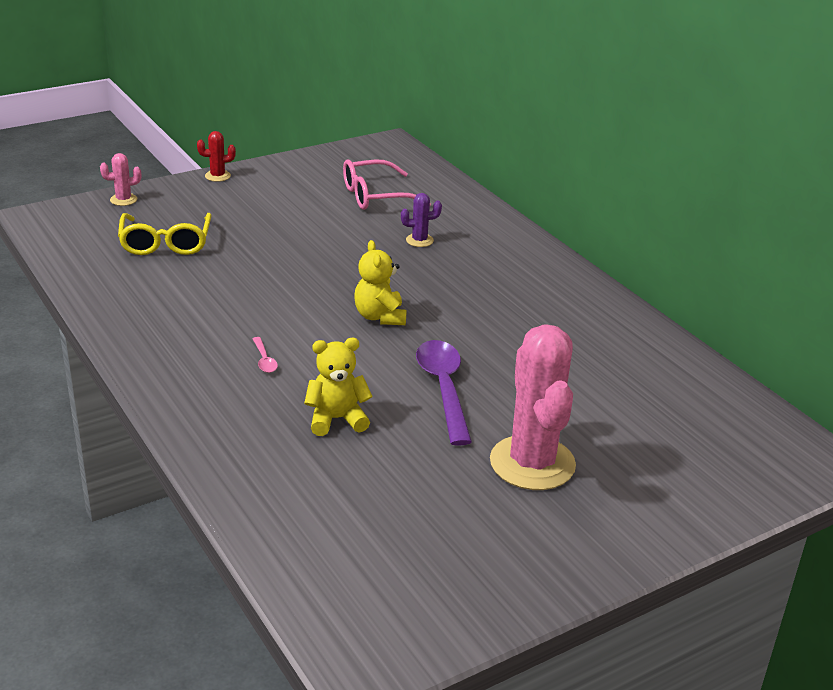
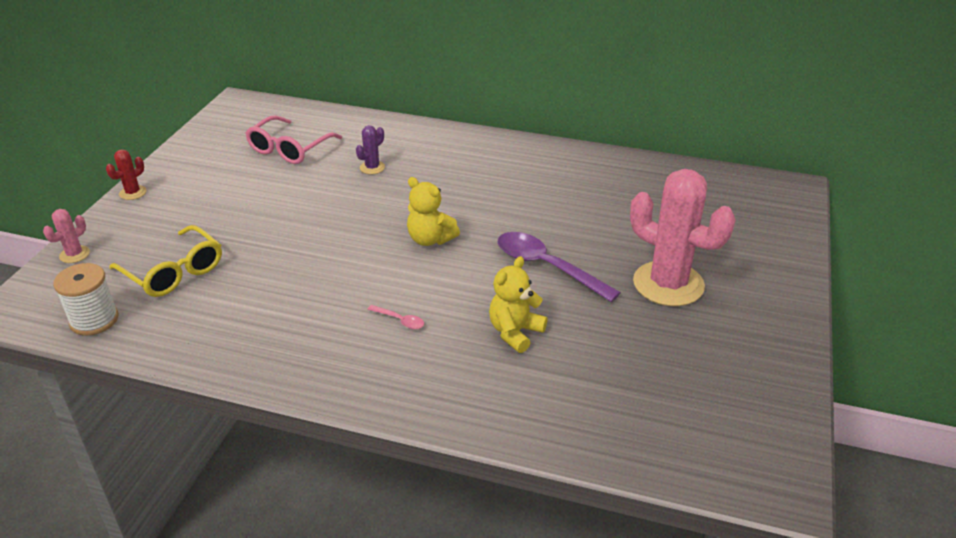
camera: 40 degrees left, 5 degrees up
(76, 248) = (94, 320): none -> white spool

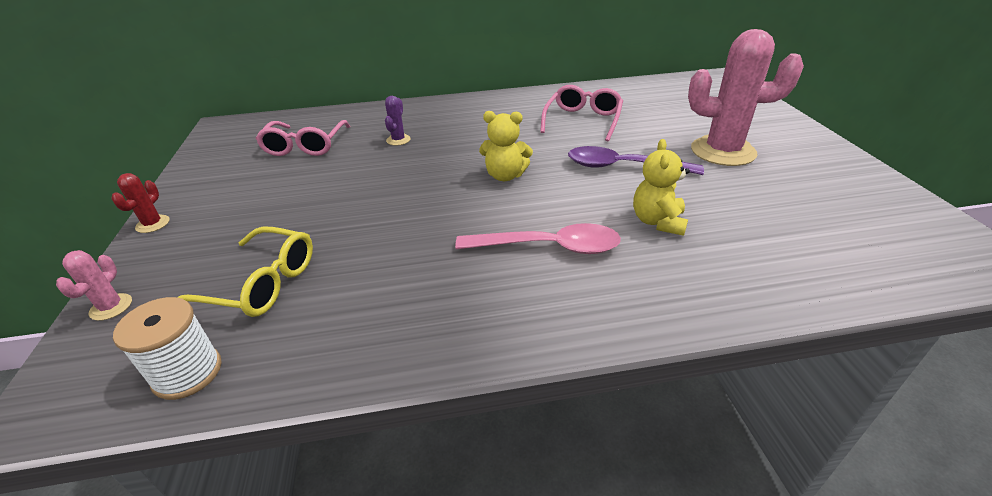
camera: 25 degrees left, 0 degrees up
(400, 320) = (548, 247): pink spoon -> pink spoon, size x2.33
(567, 200) = (583, 120): none -> pink glasses

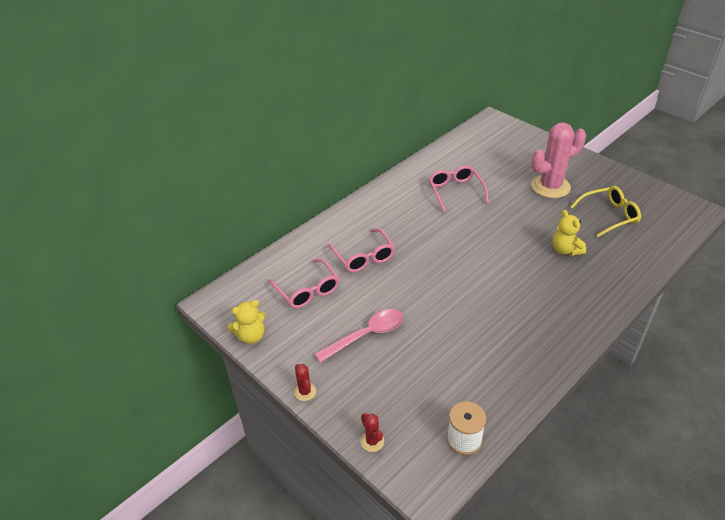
camera: 35 degrees left, 5 degrees up
(111, 307) = (372, 441): pink cactus -> red cactus
(261, 283) = (429, 384): yellow glasses -> yellow glasses (609, 215)
(398, 140) = (364, 257): purple cactus -> pink glasses
(505, 176) = (462, 255): yellow teddy bear -> yellow teddy bear (251, 336)
(548, 247) = (535, 290): pink spoon -> pink spoon (366, 335)
(623, 167) = (514, 220): purple spoon -> none

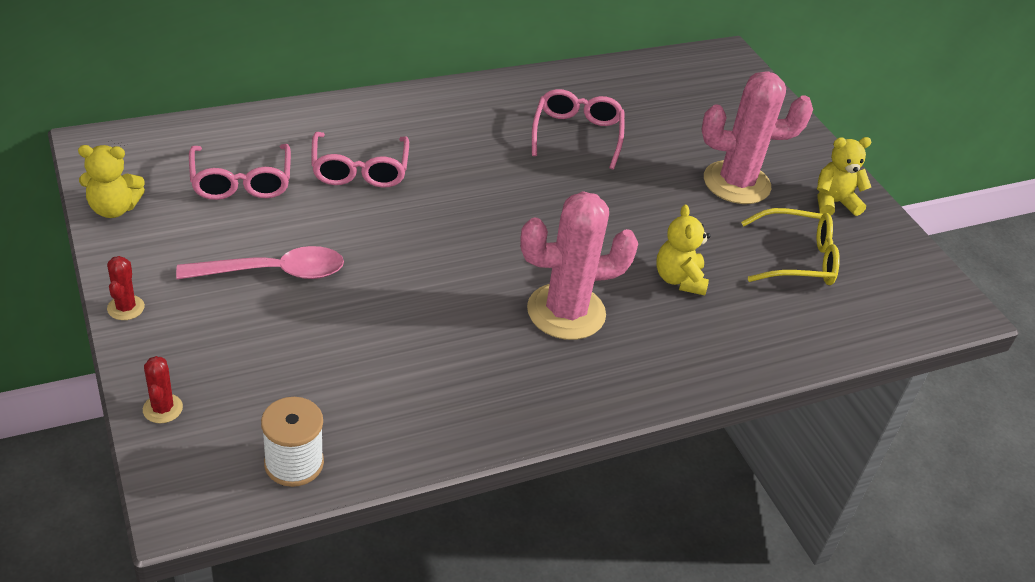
camera: 15 degrees right, 0 degrees up
(527, 291) = (566, 312): none -> pink cactus
(601, 178) = (833, 203): none -> yellow teddy bear

